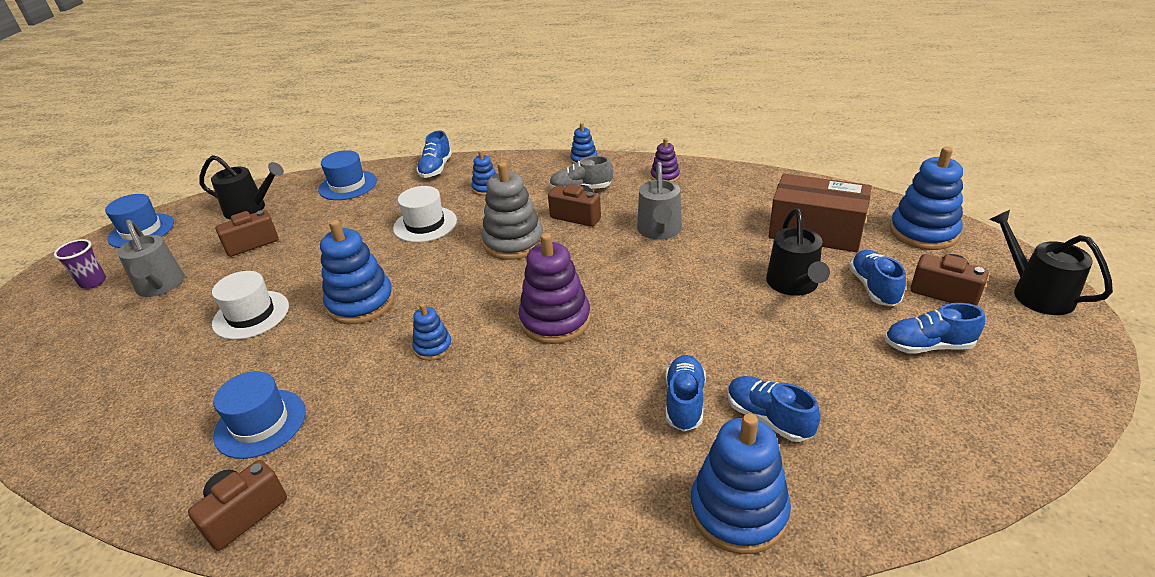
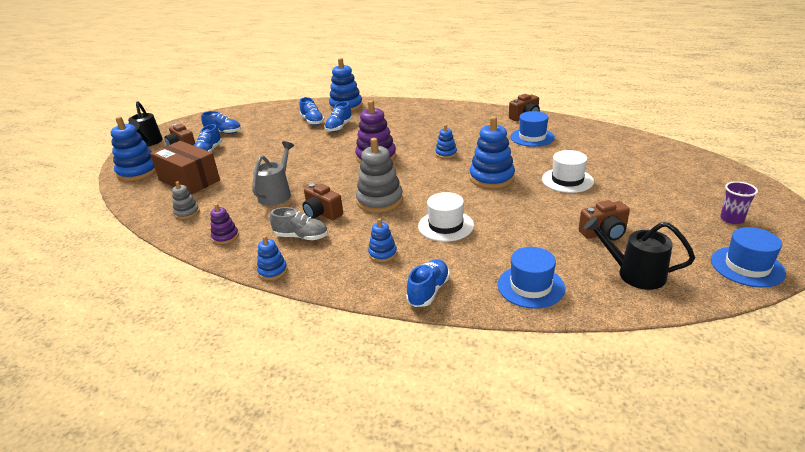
camera: 165 degrees left, 5 degrees down
(161, 286) = (660, 207): grey watering can -> none
(746, 191) = (187, 213): none -> grey stacking toy
(794, 285) = (241, 157): black watering can -> none

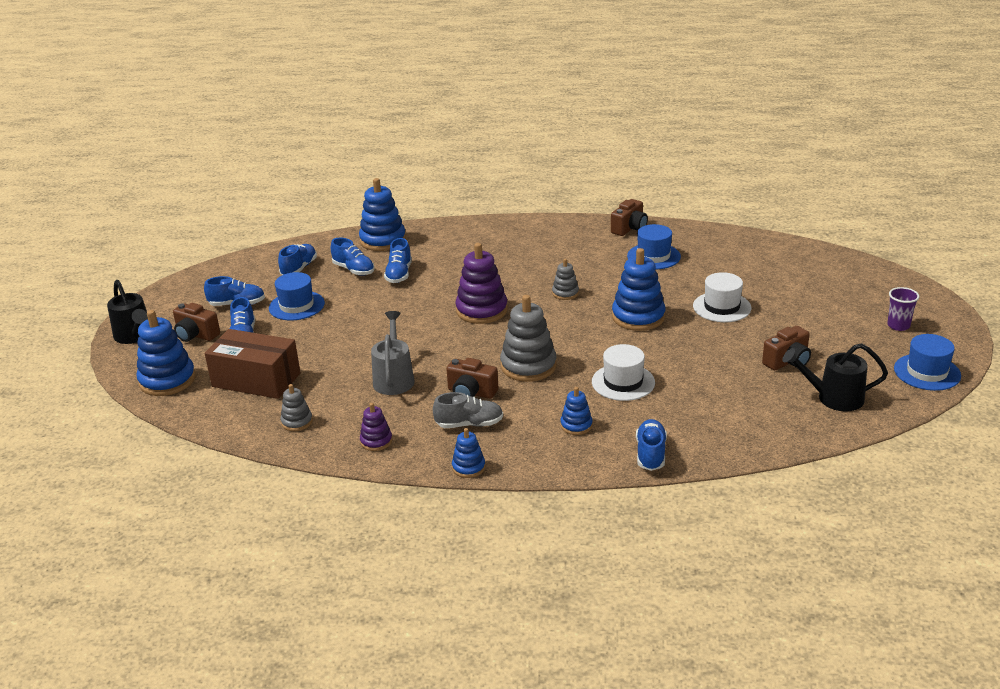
camera: 20 degrees left, 0 degrees up
(280, 116) = (299, 268): none -> blue shoe
(446, 154) = (565, 293): blue stacking toy -> grey stacking toy
(530, 286) = (746, 429): blue hat -> blue hat (296, 306)

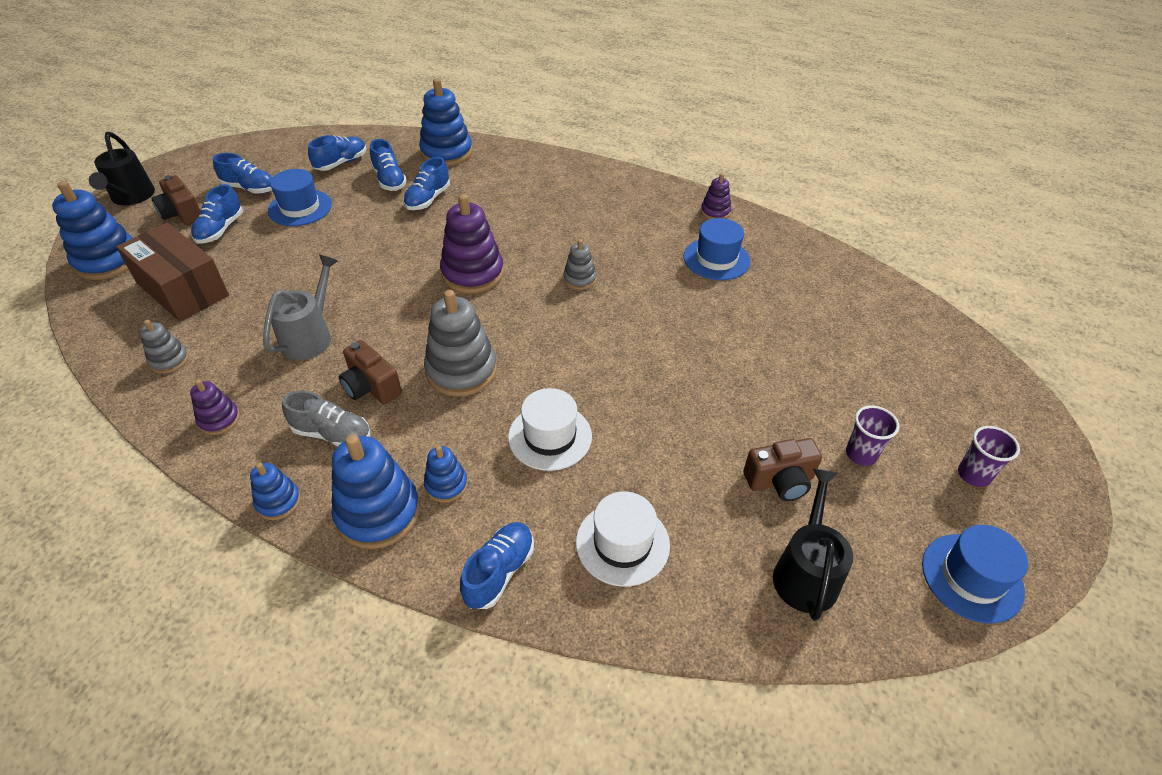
camera: 20 degrees right, 15 degrees up
(629, 228) = (715, 212): brown camera -> purple stacking toy
(638, 317) = (638, 341): blue stacking toy -> blue stacking toy (378, 513)
(722, 307) = (749, 361): white hat -> white hat (622, 543)
(826, 335) = (861, 454): none -> purple cup
(834, 398) = (805, 572): black watering can -> black watering can turned 75 degrees clockwise

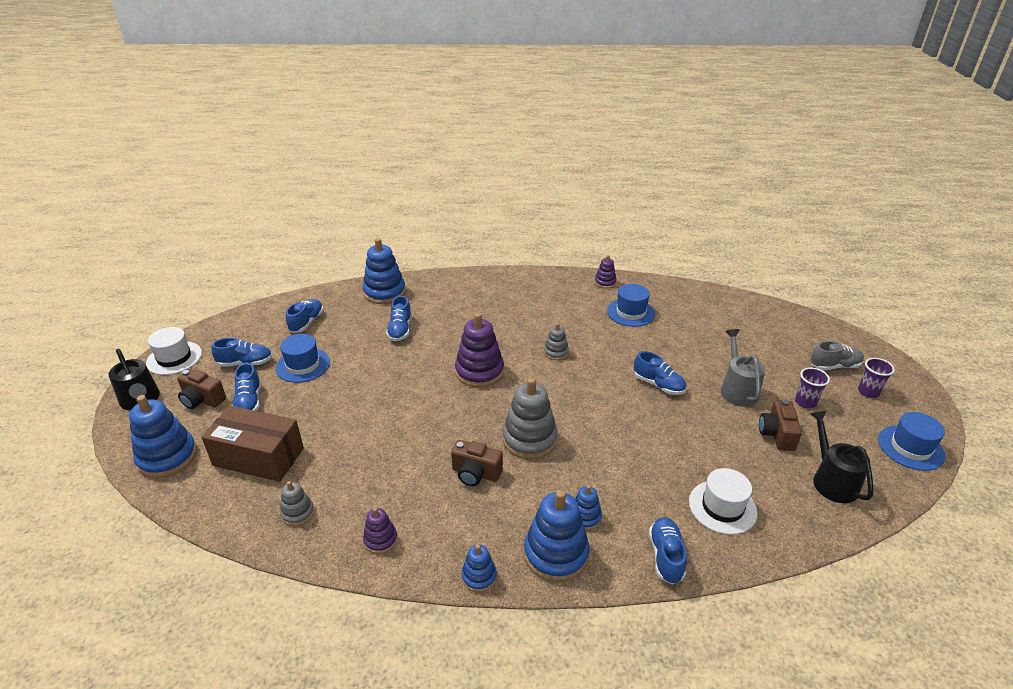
camera: 25 degrees left, 10 degrees down
(310, 336) = (397, 455): grey watering can -> grey watering can (737, 389)
(332, 434) = (476, 515): grey shoe -> grey shoe (834, 366)
(389, 180) = (358, 324): blue shoe -> blue shoe (658, 385)
(550, 436) = (624, 460): white hat -> white hat (174, 358)
(780, 481) = (777, 434): brown camera -> brown camera turned 135 degrees clockwise

